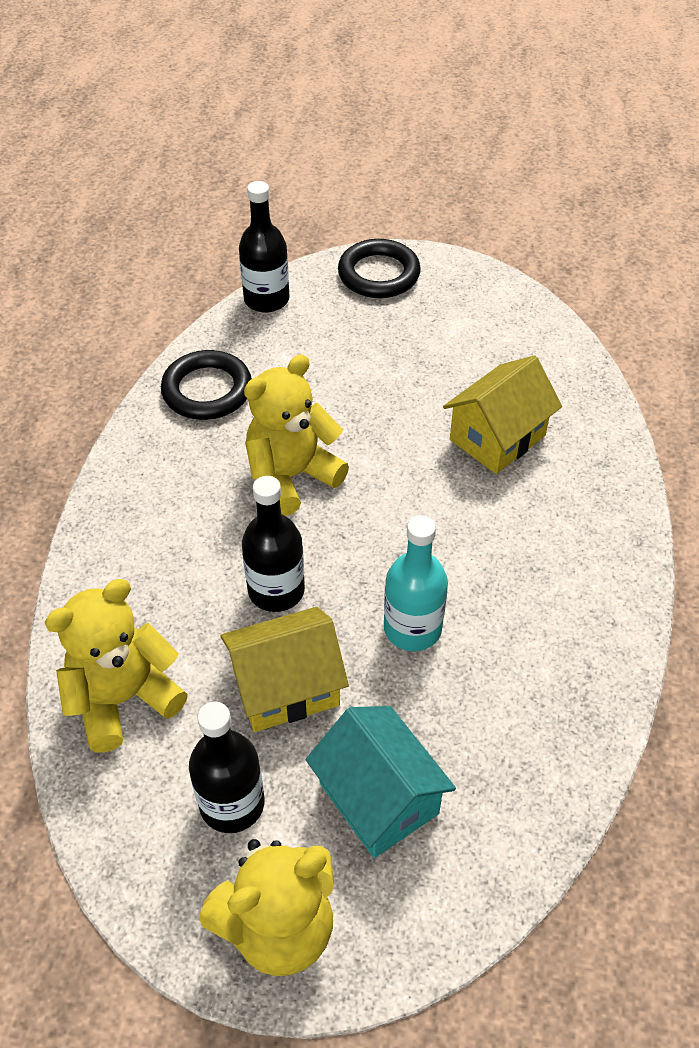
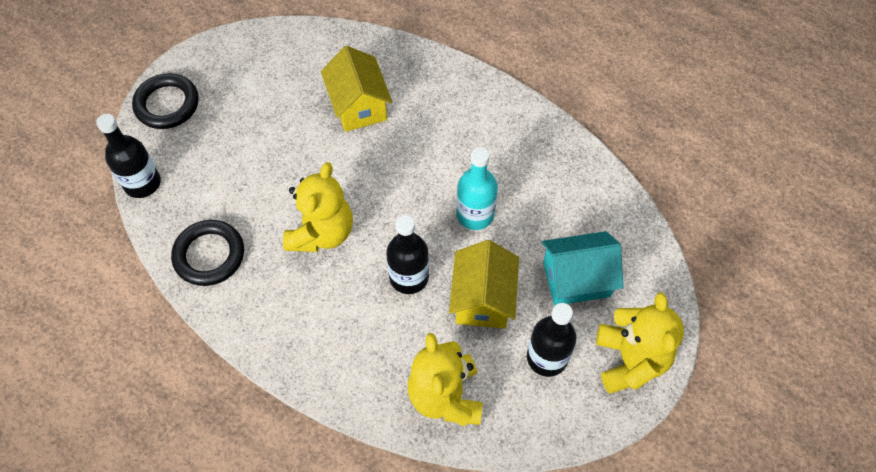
camera: 65 degrees left, 10 degrees up
(291, 476) = (321, 233): yellow teddy bear -> yellow teddy bear turned 150 degrees counterclockwise

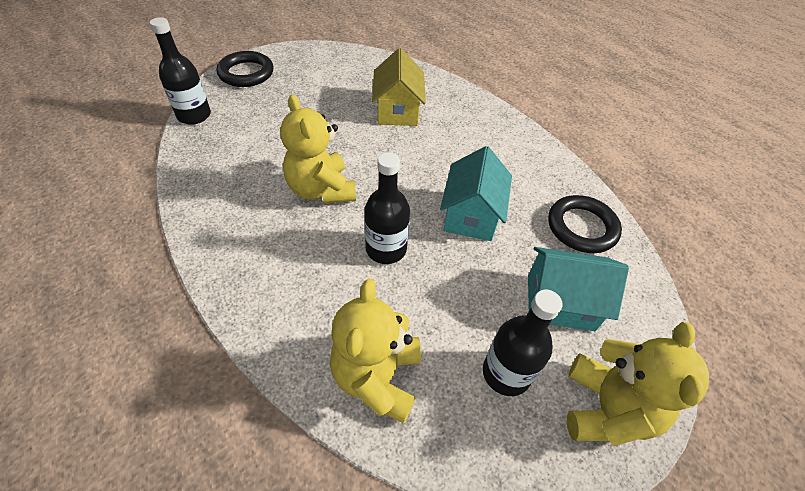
camera: 15 degrees right, 10 degrees down
(209, 255) = (214, 179): black ring -> black ring (581, 227)
(321, 233) = (321, 190): yellow teddy bear -> yellow teddy bear turned 120 degrees clockwise
(475, 214) = (471, 215): turquoise bottle -> turquoise house
(482, 299) = (453, 291): yellow house -> none

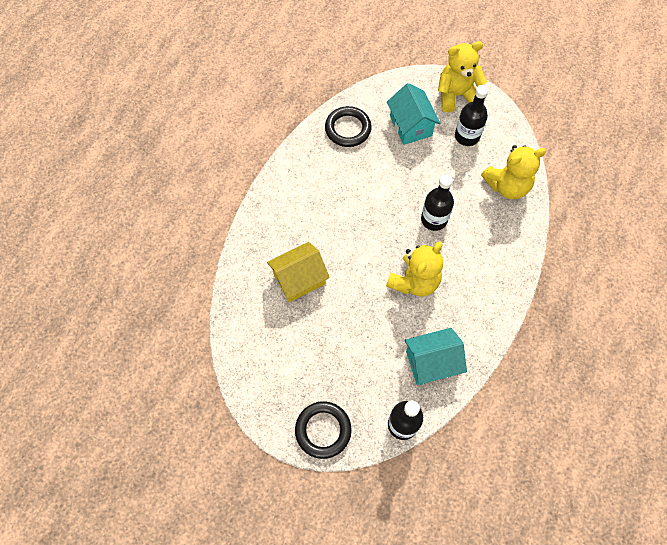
camera: 115 degrees left, 15 degrees up
(471, 215) = (377, 187): turquoise house -> turquoise house (431, 362)

